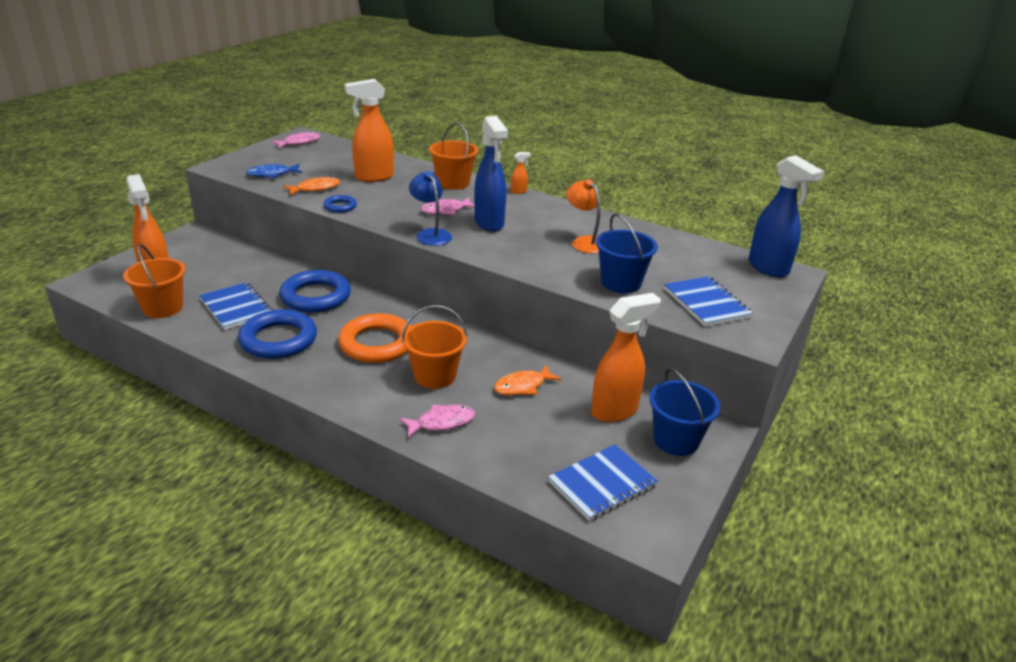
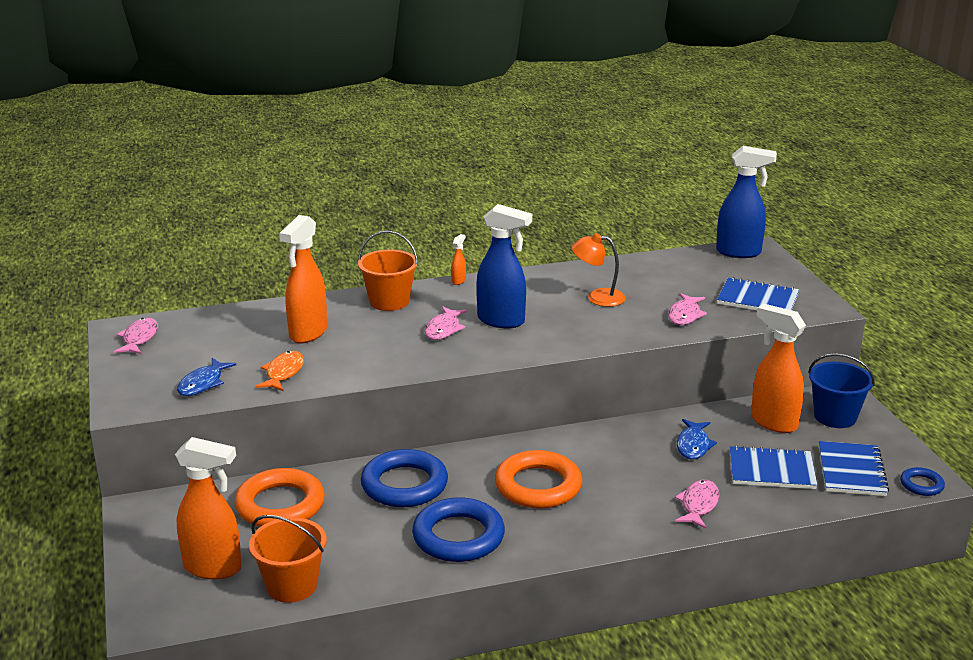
camera: 45 degrees left, 5 degrees down
(236, 307) = (359, 539): blue notebook -> blue notebook (771, 470)
(244, 269) = (280, 505): none -> orange ring
(340, 206) = (350, 376): blue ring -> blue ring (921, 485)
(430, 234) = (481, 355): blue lamp -> none
(435, 376) = (627, 479): orange bucket -> none
(523, 386) = (693, 445): orange fish -> blue fish
(615, 411) = (773, 422): orange spray bottle -> orange spray bottle turned 60 degrees counterclockwise
(621, 283) = (685, 315): blue bucket -> pink fish

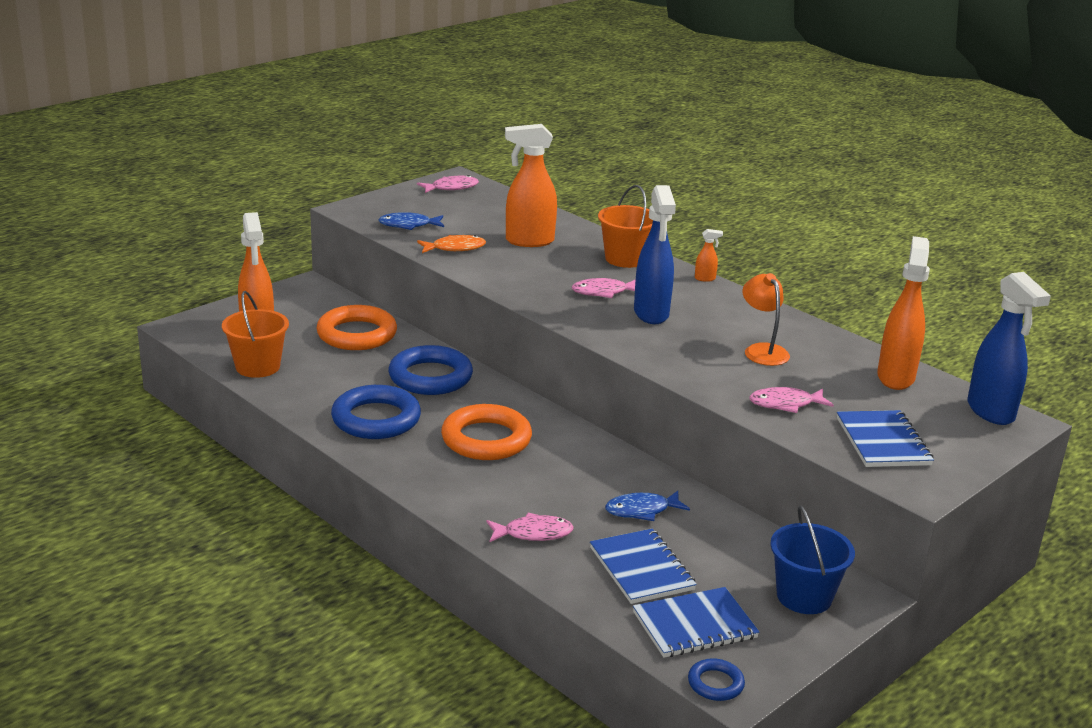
camera: 60 degrees right, 0 degrees up
(773, 422) = (743, 554): orange spray bottle -> orange spray bottle (895, 377)

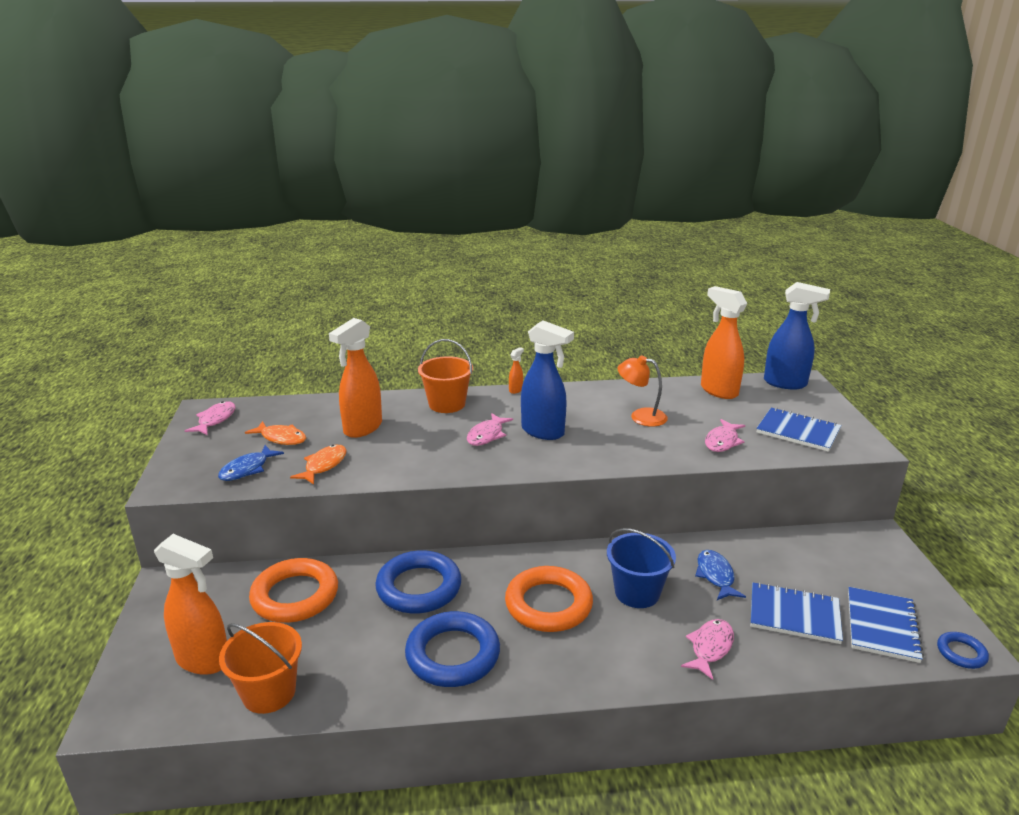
camera: 50 degrees left, 0 degrees up
(466, 219) = (281, 438): none -> orange fish
(642, 510) = (715, 576): blue fish -> blue fish turned 150 degrees clockwise
(804, 596) = (868, 559): blue bucket -> blue bucket (637, 592)

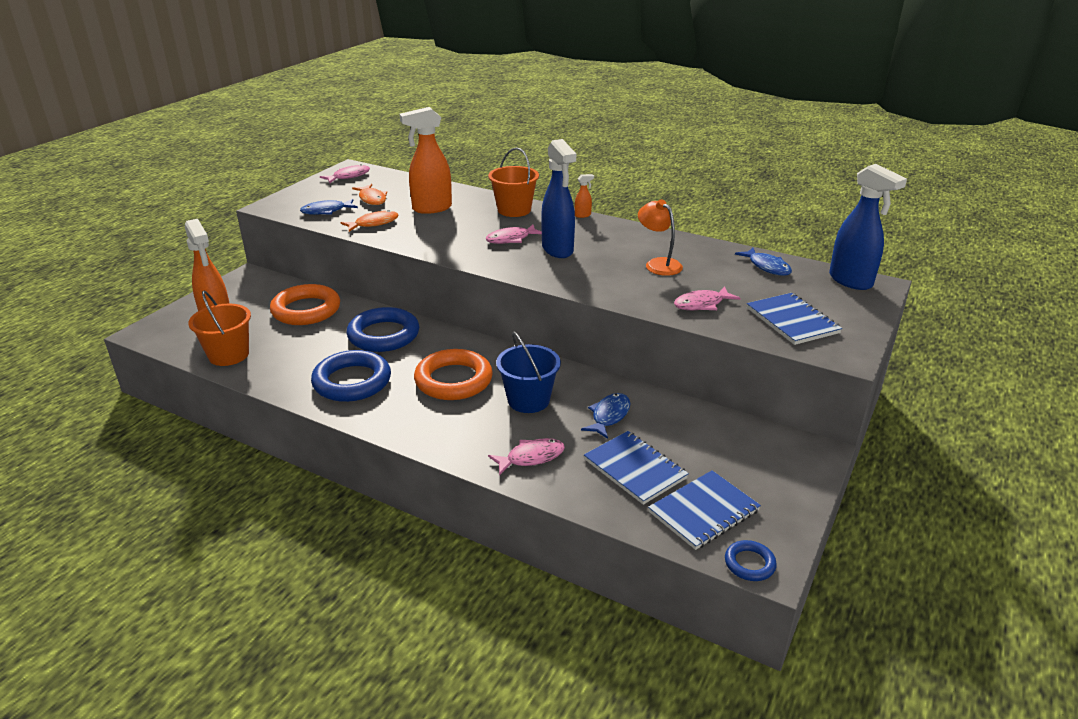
camera: 35 degrees right, 5 degrees up
(718, 391) = (767, 267): orange spray bottle -> blue fish

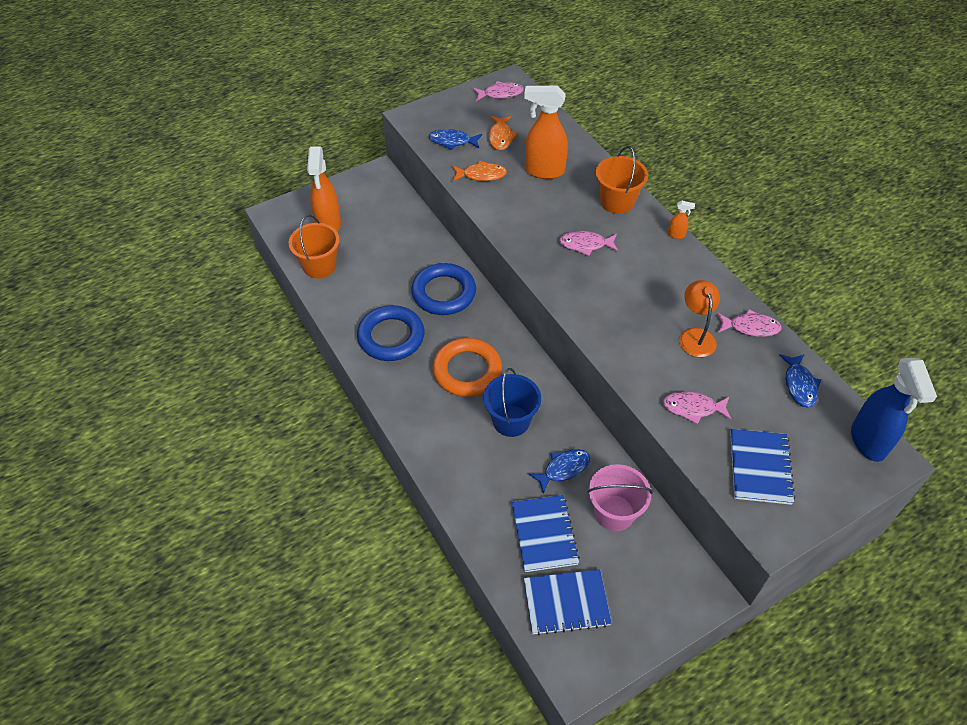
camera: 30 degrees right, 20 degrees up
(306, 310) = (401, 236): orange ring -> none
(531, 457) = (474, 482): pink fish -> pink fish (750, 327)
(558, 250) = (616, 277): blue spray bottle -> none
(683, 429) = (614, 512): none -> pink bucket
(749, 564) = (563, 668): blue ring -> none

